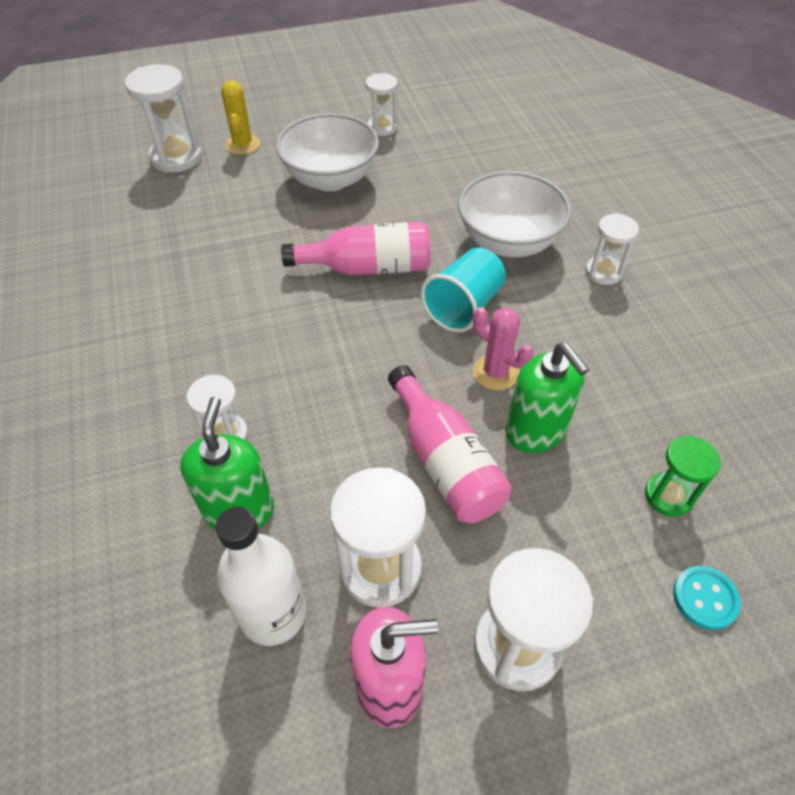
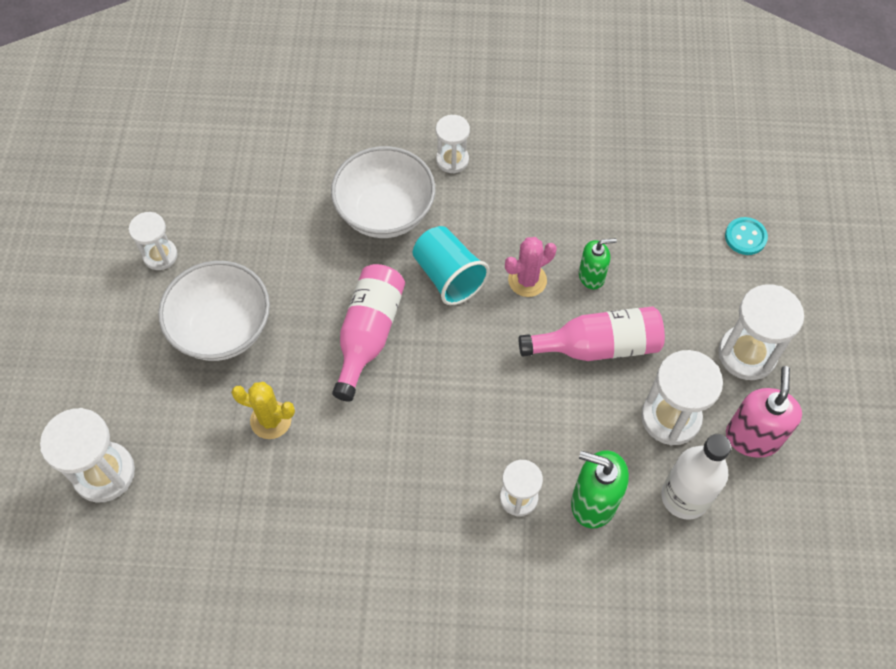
camera: 70 degrees left, 10 degrees up
(243, 144) = (117, 399): yellow cactus -> yellow cactus (271, 420)
(535, 431) = (591, 276): green soap dispenser -> green soap dispenser, size x0.63
(668, 496) = (670, 220): green hourglass -> none

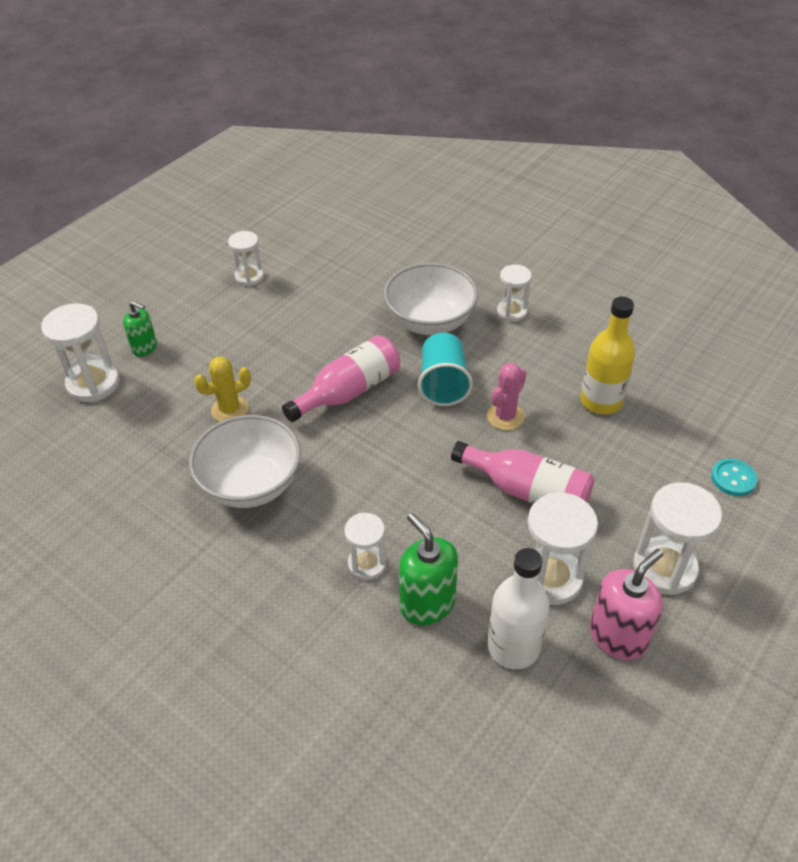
camera: 35 degrees right, 15 degrees down
(222, 329) = (249, 338): white bowl -> white bowl (251, 484)
(271, 420) = (230, 410): yellow cactus -> yellow cactus turned 75 degrees counterclockwise
(527, 280) = (505, 416): pink cactus -> pink cactus turned 60 degrees counterclockwise
(591, 276) = (563, 440): green soap dispenser -> green soap dispenser (145, 348)
(595, 217) = (601, 401): none -> yellow bottle

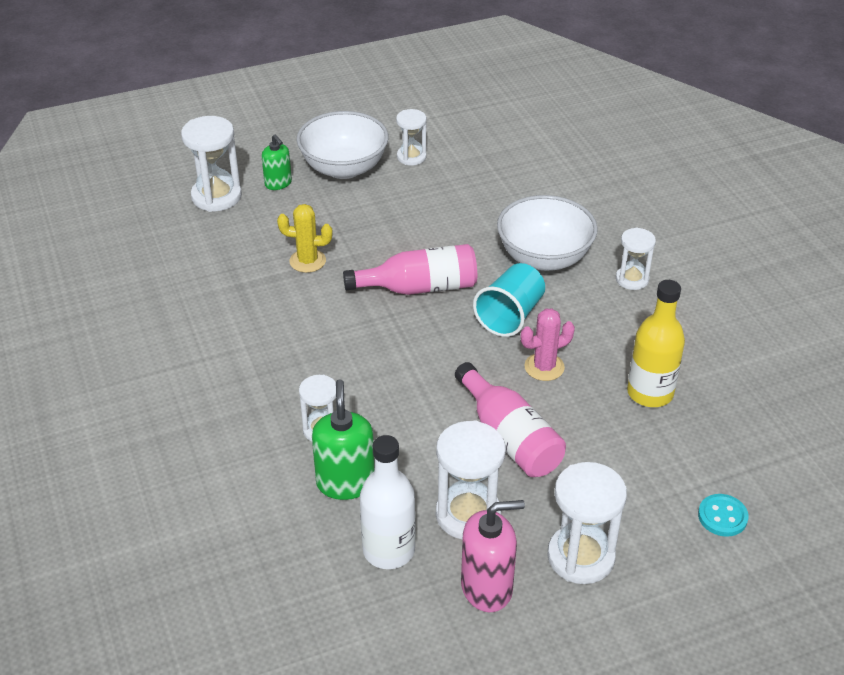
camera: 30 degrees right, 5 degrees down
(251, 484) = (278, 327): white bowl -> white bowl (344, 168)

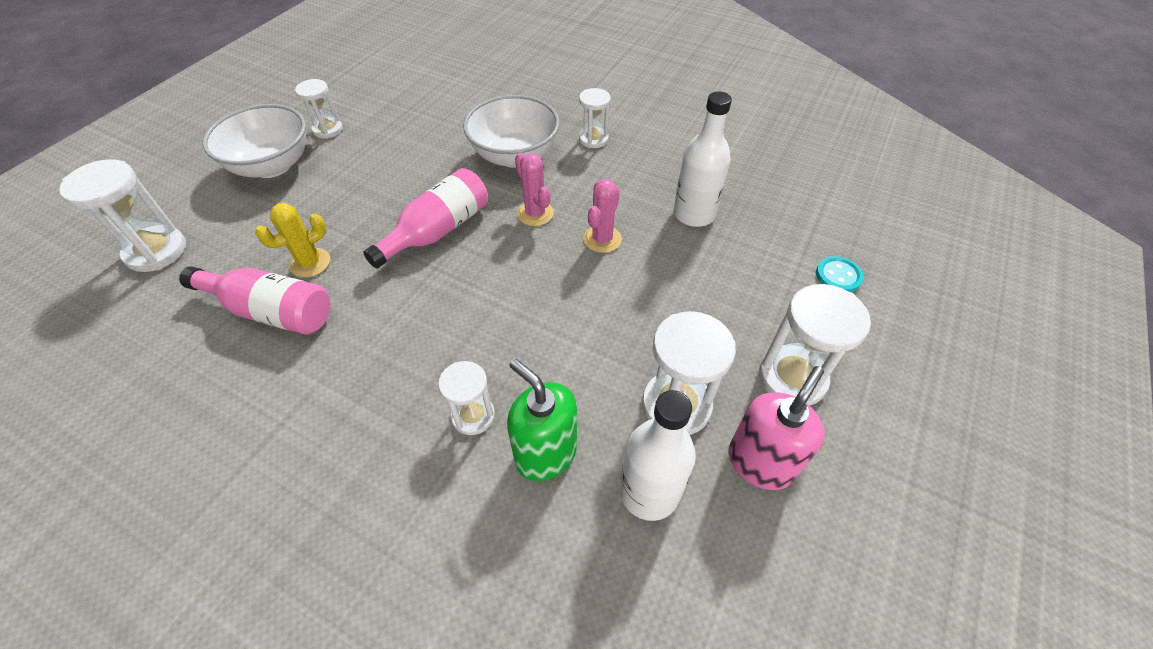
camera: 40 degrees left, 10 degrees up
(278, 183) = (216, 208): green soap dispenser -> none
(509, 437) = (636, 313): pink bottle -> pink bottle (271, 311)
(510, 316) = (535, 213): turquoise cup -> pink cactus
(650, 393) = (694, 214): yellow bottle -> white bottle

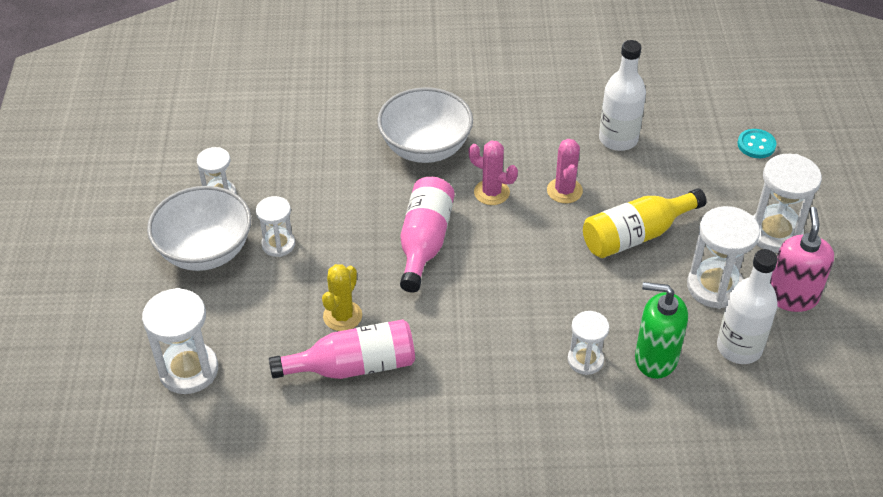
camera: 30 degrees left, 5 degrees down
(593, 139) = (480, 104): white hourglass -> white hourglass (278, 244)
(636, 311) = (636, 235): none -> yellow bottle

